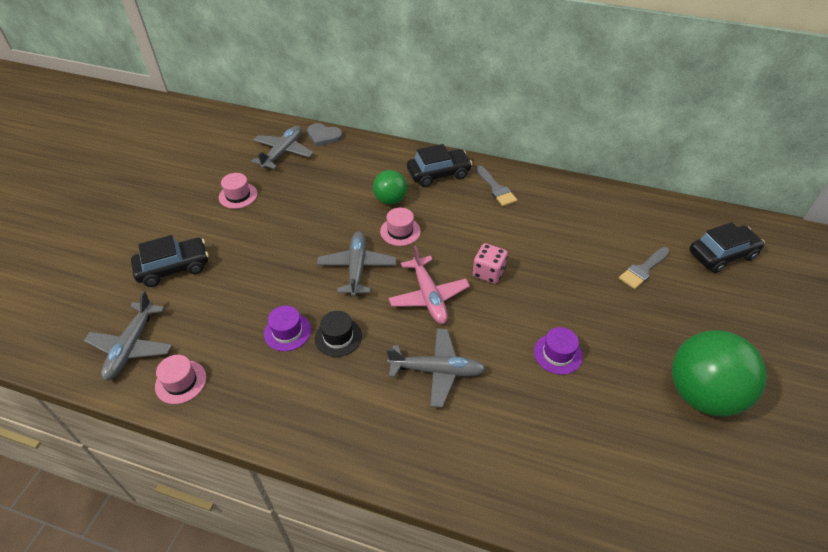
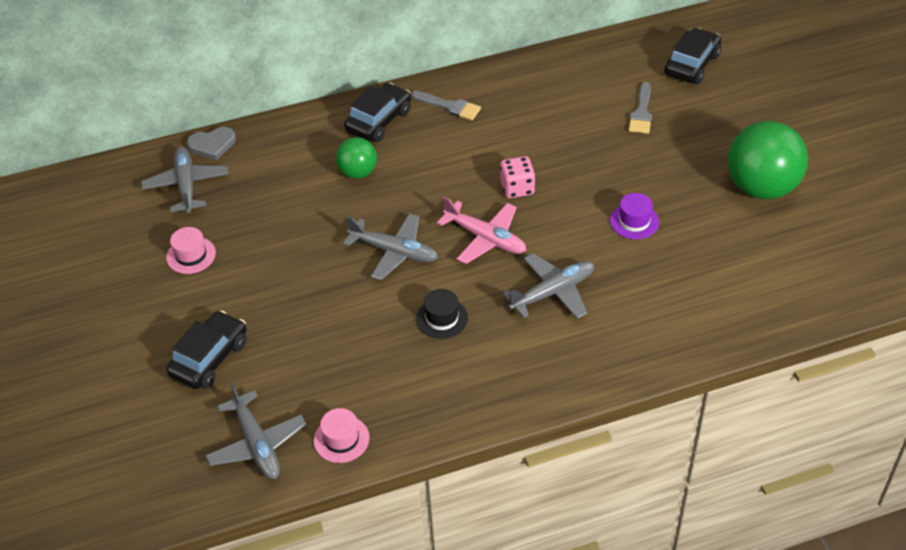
camera: 35 degrees left, 0 degrees up
(287, 332) = (391, 342): purple hat -> none
(357, 267) = (394, 252): grey plane -> grey plane turned 150 degrees clockwise
(400, 231) = (399, 197): pink hat -> none

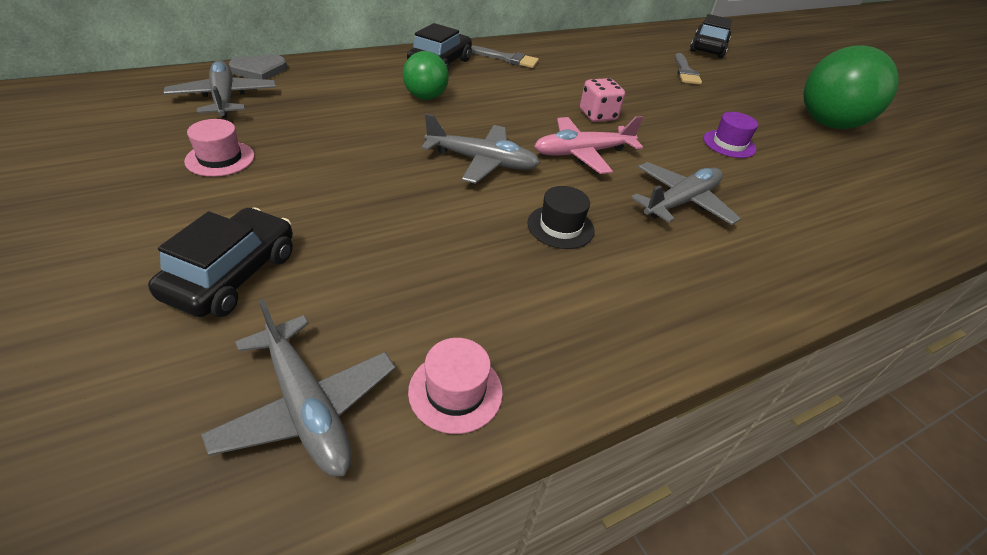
camera: 15 degrees left, 5 degrees down
(485, 238) = (582, 153): pink plane -> pink plane turned 135 degrees clockwise

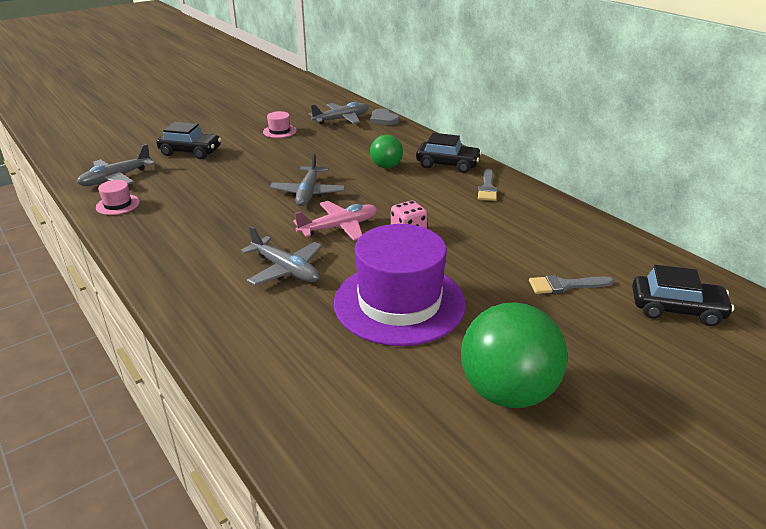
camera: 85 degrees right, 10 degrees down
(560, 227) = (242, 223): black hat -> none
(582, 153) = (339, 227): pink plane -> pink plane turned 90 degrees clockwise
(729, 144) = (399, 303): purple hat -> purple hat, size x2.50

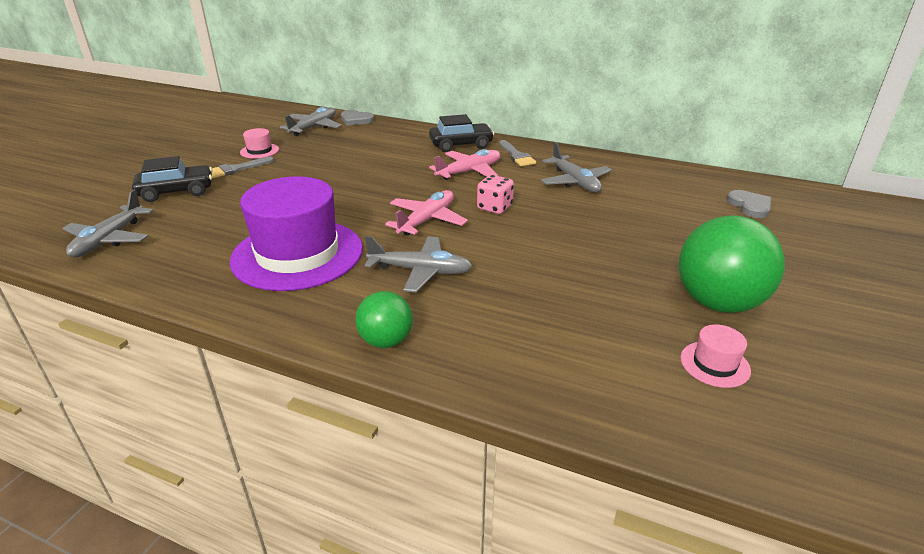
camera: 30 degrees left, 0 degrees up
(118, 204) = (146, 265): pink hat -> pink hat (714, 364)
(308, 193) = (359, 199): grey plane -> grey plane (574, 182)
(386, 166) = (408, 159): green ball -> green ball (386, 341)
(399, 303) = (556, 265): purple hat -> purple hat (297, 254)
(425, 192) = (469, 172): none -> pink plane
(565, 285) = (661, 212): grey brush -> grey brush (236, 169)
(676, 309) = (750, 206): black car -> grey heart

